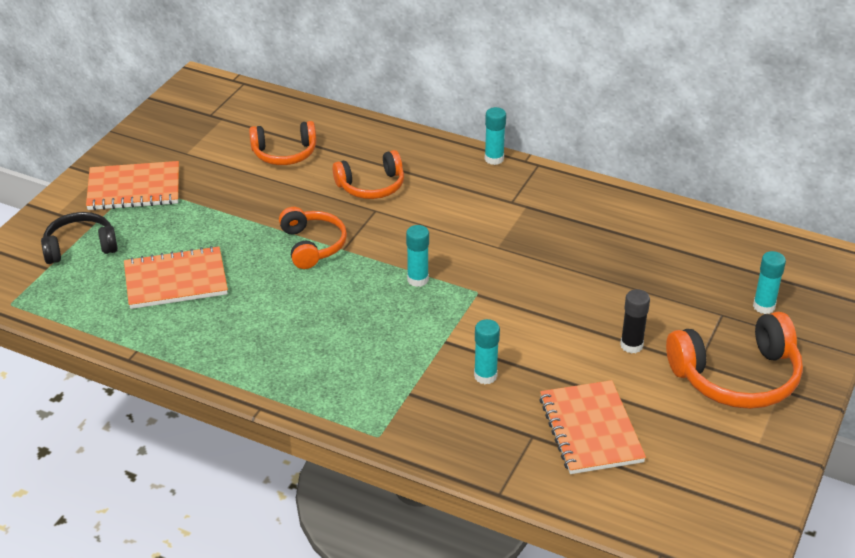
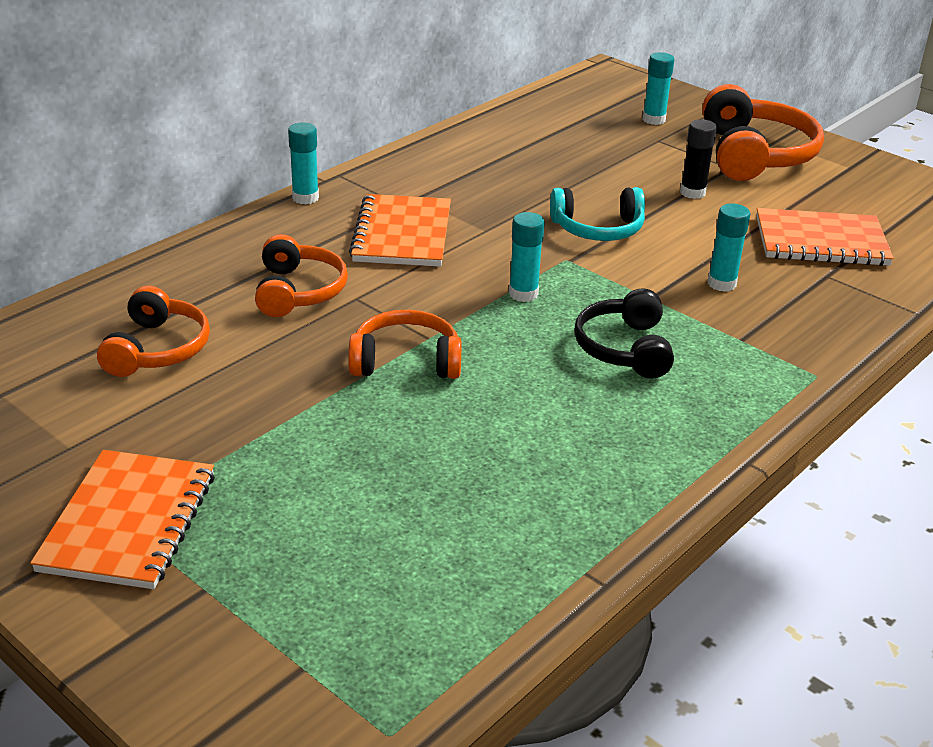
camera: 75 degrees left, 5 degrees down
(80, 247) = (263, 613): black headphones -> black headphones (624, 348)
(176, 280) = (422, 505): orange notebook -> orange notebook (402, 234)
(534, 301) = (598, 229): none -> turquoise headphones

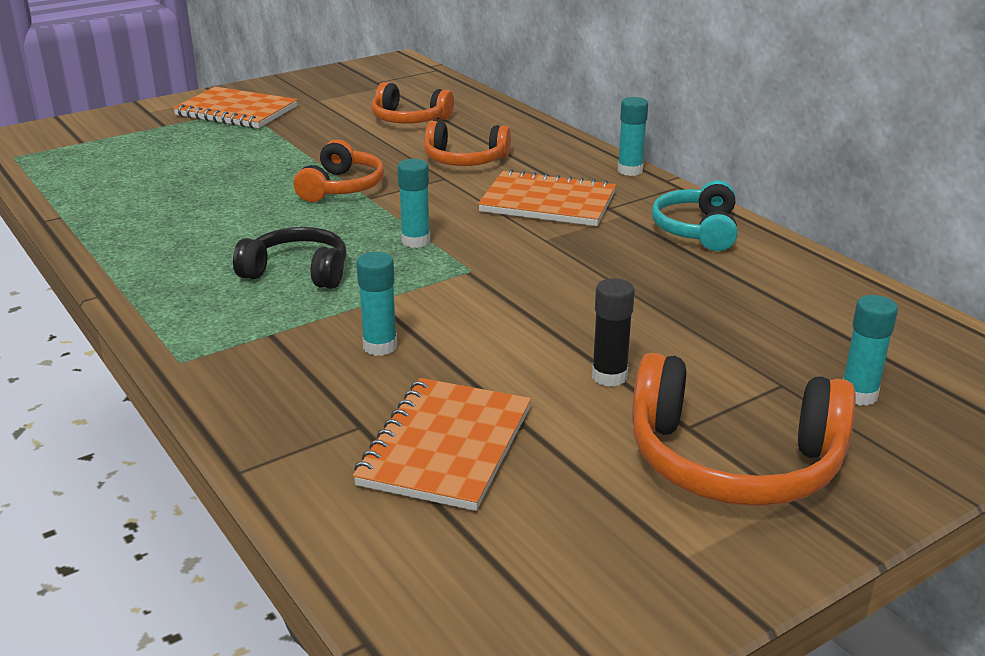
camera: 105 degrees right, 5 degrees down
(598, 229) = (530, 296): turquoise headphones -> turquoise headphones (697, 230)

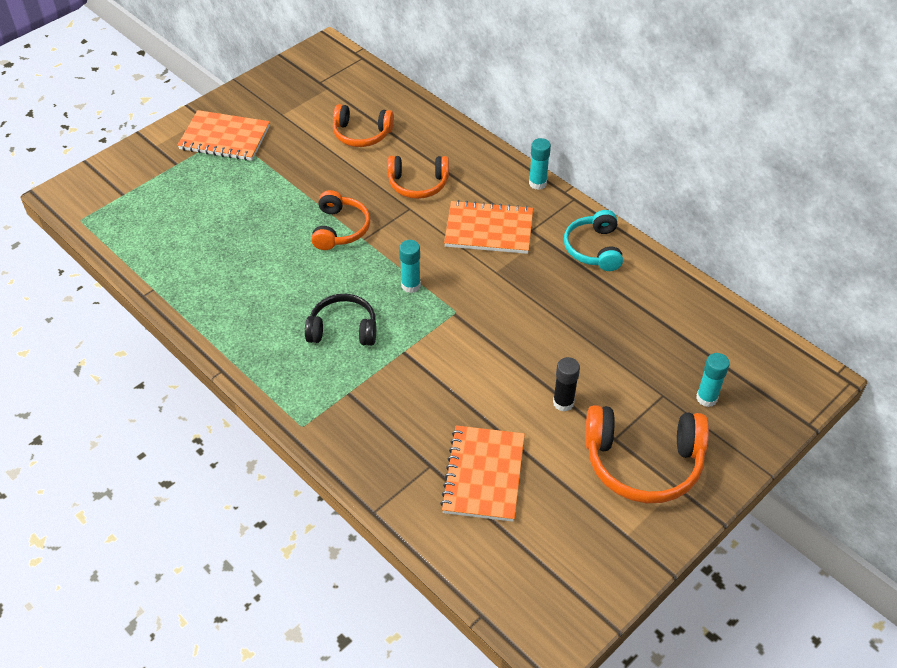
camera: 10 degrees left, 20 degrees up
(380, 347) = (420, 395): turquoise glue stick -> none

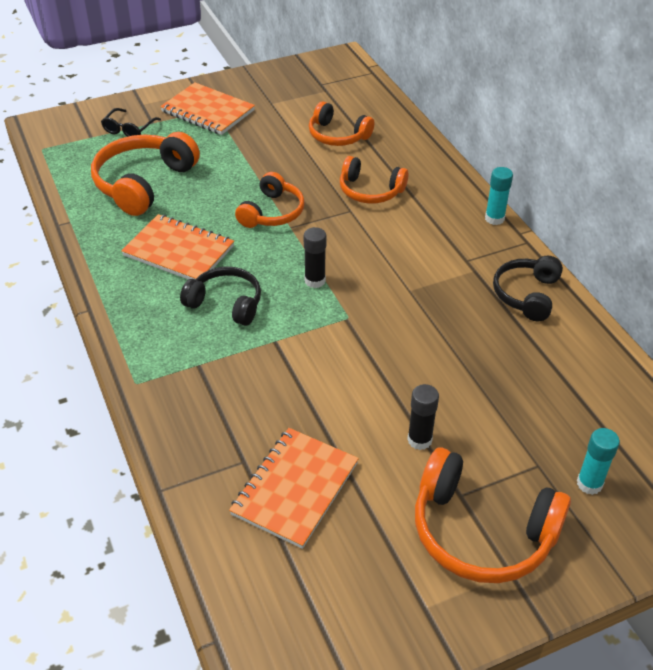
camera: 20 degrees right, 5 degrees down
(157, 176) = (129, 129): none -> black glasses
(203, 230) = (144, 183): none -> orange headphones
(411, 285) = (315, 281): turquoise glue stick -> black glue stick
(489, 229) = (422, 249): orange notebook -> orange notebook (179, 251)
(594, 248) = (526, 295): turquoise headphones -> black headphones

